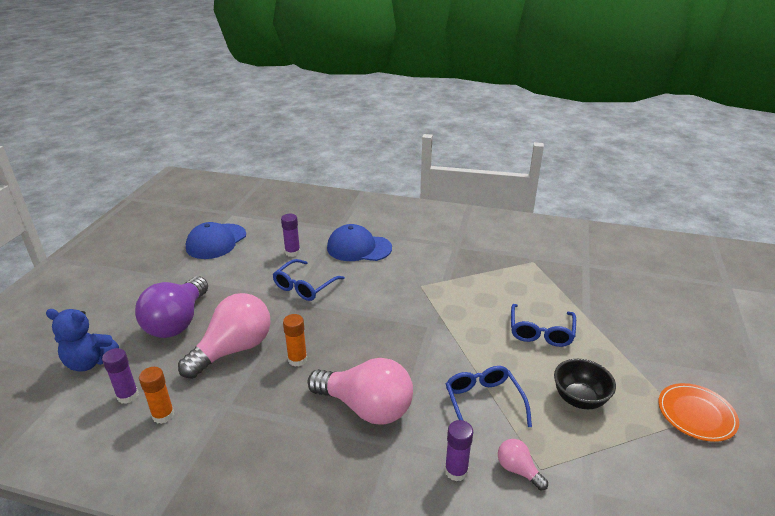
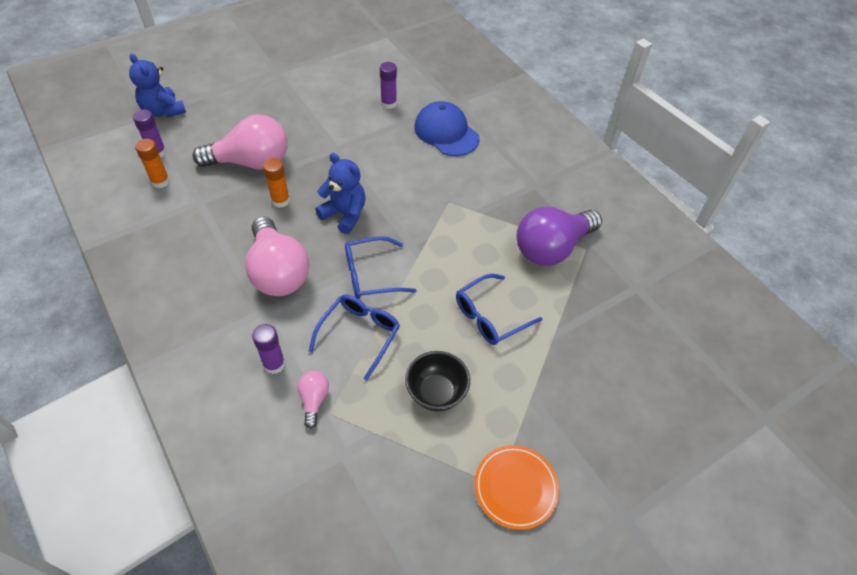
camera: 40 degrees right, 20 degrees up
(177, 322) = (243, 114): purple light bulb -> purple light bulb (551, 248)
(216, 241) = (345, 57): blue cap -> none
(304, 286) = (359, 142): blue glasses -> blue glasses (371, 275)
(361, 337) = (344, 214): none -> blue teddy bear

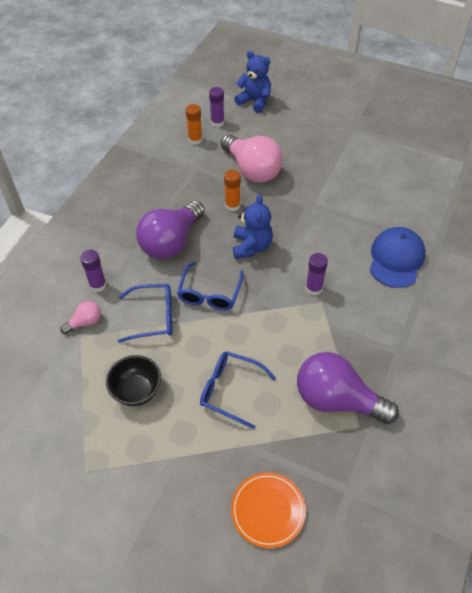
camera: 60 degrees right, 0 degrees up
(163, 111) = (254, 101): blue teddy bear -> blue teddy bear turned 105 degrees clockwise
(278, 272) = (171, 242): pink light bulb -> purple light bulb
(371, 275) = (209, 294): blue glasses -> blue glasses turned 120 degrees counterclockwise
(388, 103) = (389, 206): purple glue stick -> purple glue stick (313, 288)
(515, 487) = (90, 485): orange plate -> orange plate (268, 510)

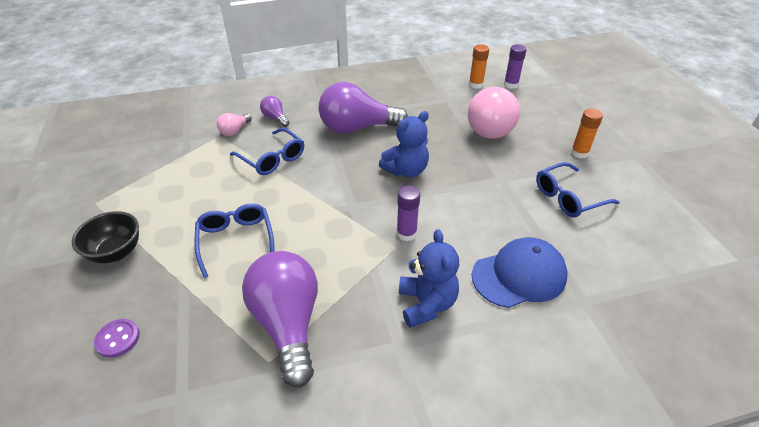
camera: 50 degrees right, 10 degrees down
(85, 322) = (234, 131): pink light bulb -> pink light bulb turned 105 degrees clockwise
(98, 285) = (275, 118): purple glue stick -> purple light bulb
(137, 391) = (192, 188): black bowl -> black bowl (116, 252)
(209, 294) = (327, 174): blue glasses -> blue glasses (568, 197)
(232, 205) = (436, 137): orange glue stick -> orange glue stick (579, 153)
(254, 101) = (565, 89): blue teddy bear -> blue teddy bear (426, 304)
(268, 510) = (118, 339): orange plate -> purple button

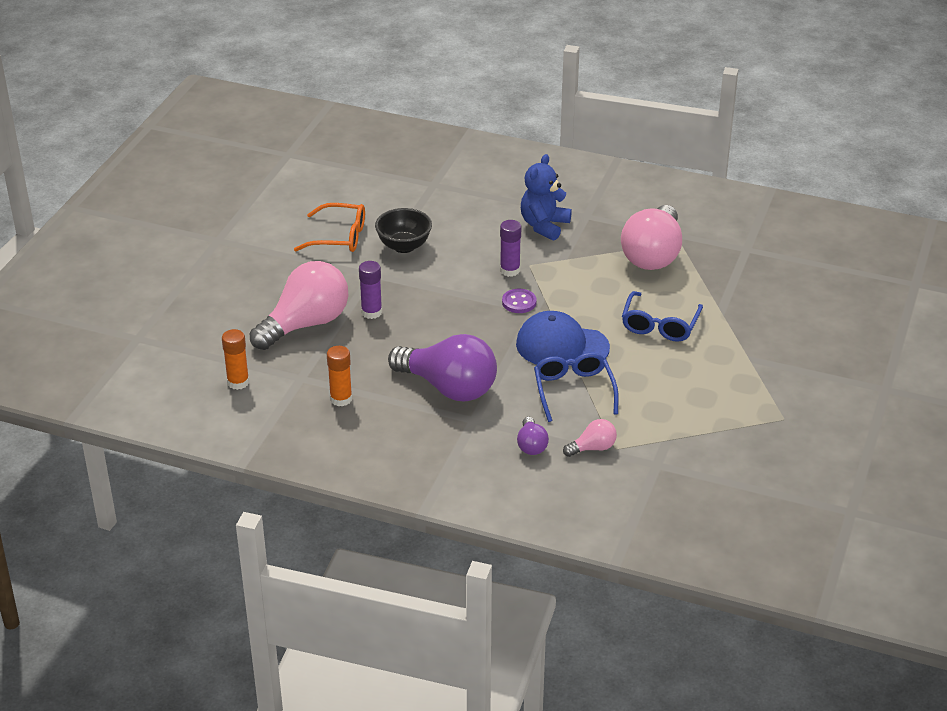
camera: 145 degrees left, 5 degrees down
(116, 252) = (771, 359): black bowl -> black bowl (404, 246)
(118, 339) = (782, 295): purple button -> purple button (519, 302)
(288, 323) = (653, 255): purple light bulb -> pink light bulb
(406, 170) = (450, 319): blue teddy bear -> none
(511, 84) = (198, 363): purple glue stick -> purple glue stick (371, 312)
(519, 275) = (457, 212): blue cap -> blue cap (561, 346)
(568, 197) = (339, 237): blue glasses -> orange glasses
(579, 153) = (265, 262): orange glue stick -> orange glue stick (341, 399)

